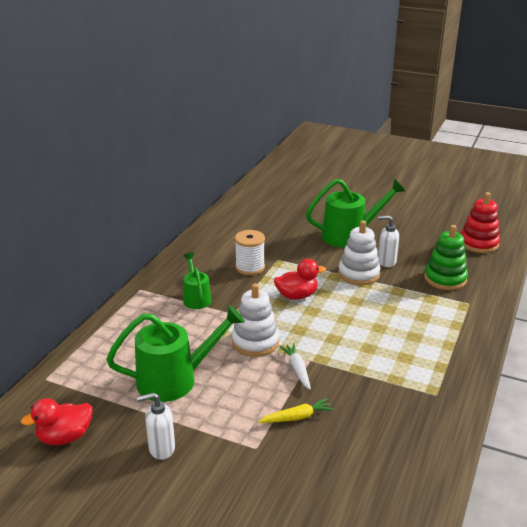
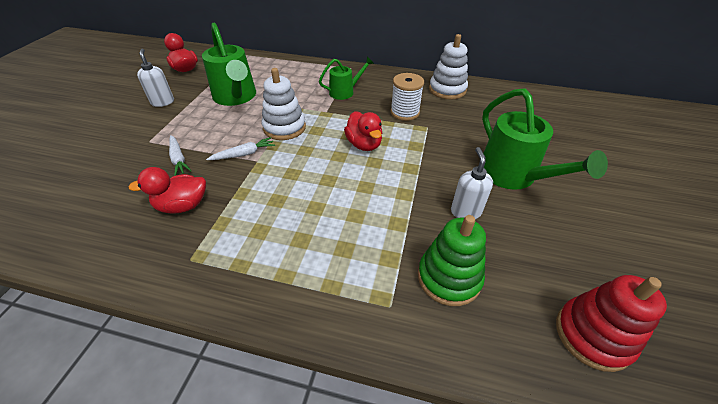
camera: 80 degrees right, 15 degrees up
(297, 417) = (178, 159): yellow carrot -> white carrot
(359, 274) = (424, 187): white stacking toy -> white stacking toy (447, 90)
(372, 406) = (183, 206): none -> red duck

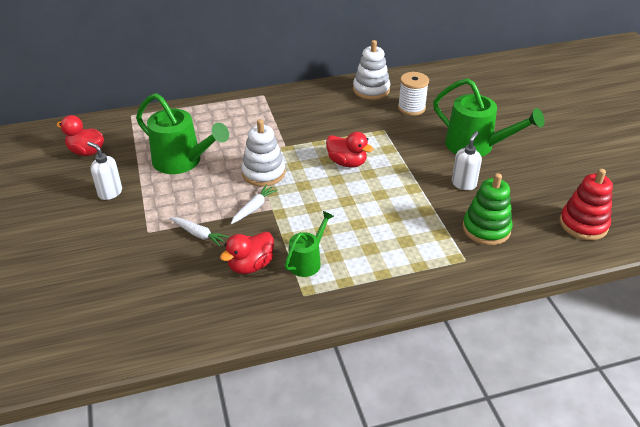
camera: 30 degrees left, 5 degrees down
(345, 92) = (283, 121): green watering can -> green watering can (307, 261)
(404, 112) = (354, 123): white spool -> white spool (411, 108)
(465, 211) = (464, 184): white soap dispenser -> white soap dispenser turned 60 degrees clockwise

